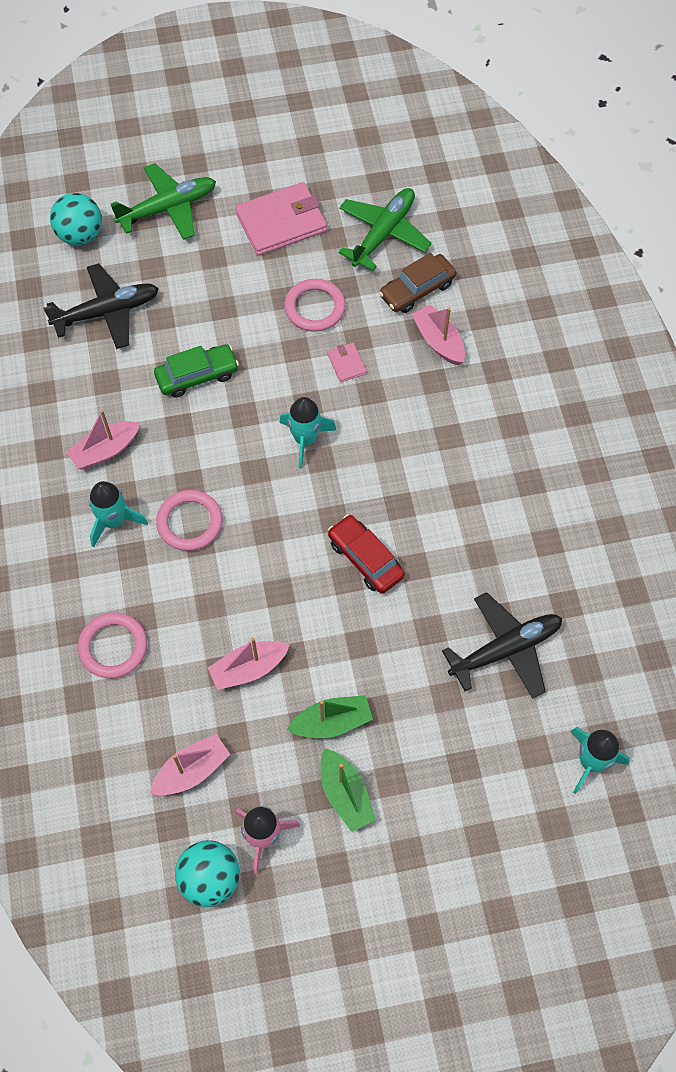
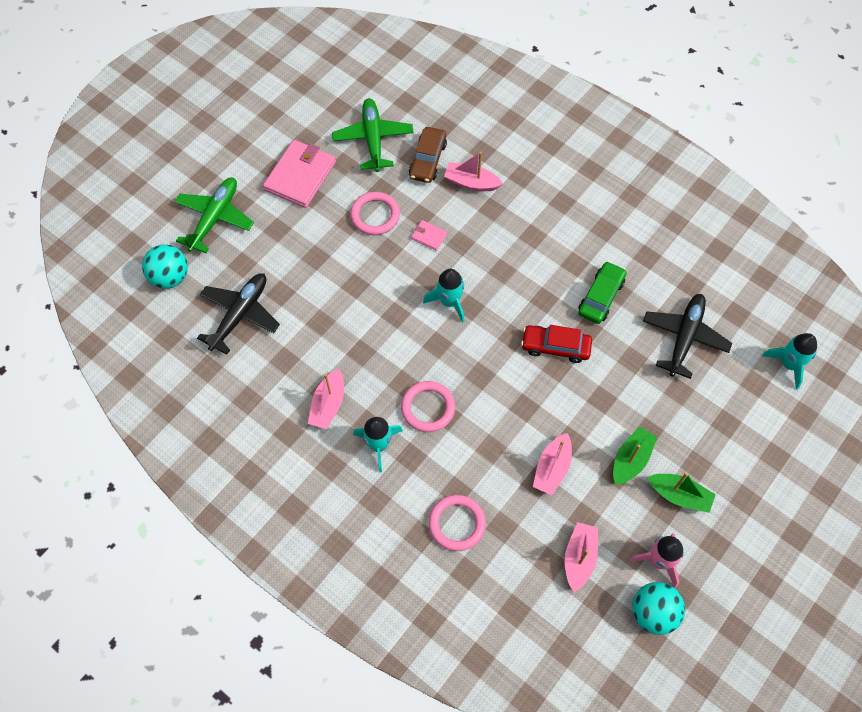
camera: 40 degrees left, 0 degrees up
(197, 376) = (341, 312): green car -> green car (601, 297)

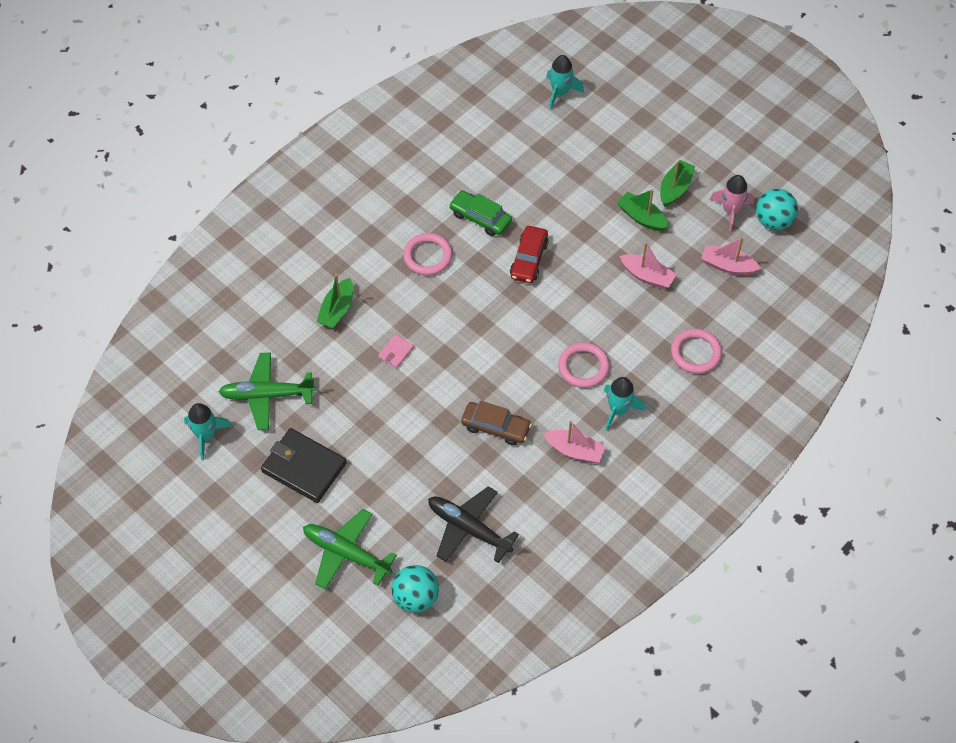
camera: 85 degrees left, 5 degrees down
(300, 176) = (304, 467): pink wallet -> black wallet
(375, 215) = (364, 399): pink ring -> pink ring (427, 256)
(427, 160) = (302, 346): brown car -> brown car (496, 427)
(449, 302) = (472, 340): turquoise rocket -> turquoise rocket (206, 436)
(471, 183) = (337, 310): pink boat -> green boat
(684, 337) = (528, 161): black plane -> none

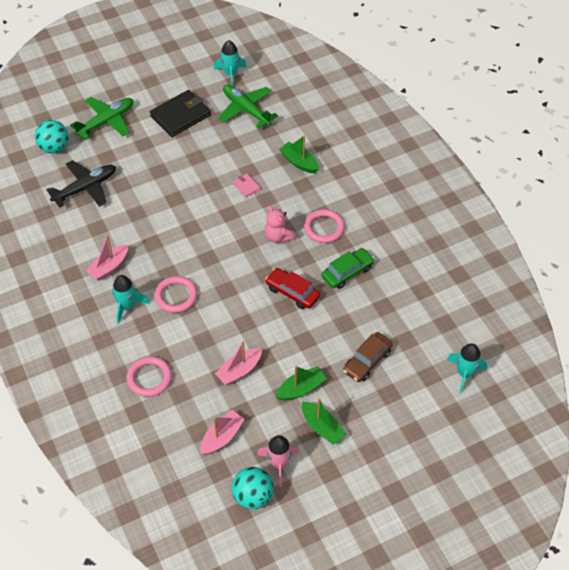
camera: 110 degrees right, 5 degrees down
(267, 395) = (246, 110): green plane -> green plane turned 60 degrees counterclockwise
(458, 296) = (278, 236): none -> pink teddy bear
(496, 427) = (154, 226): brown car -> brown car (367, 361)

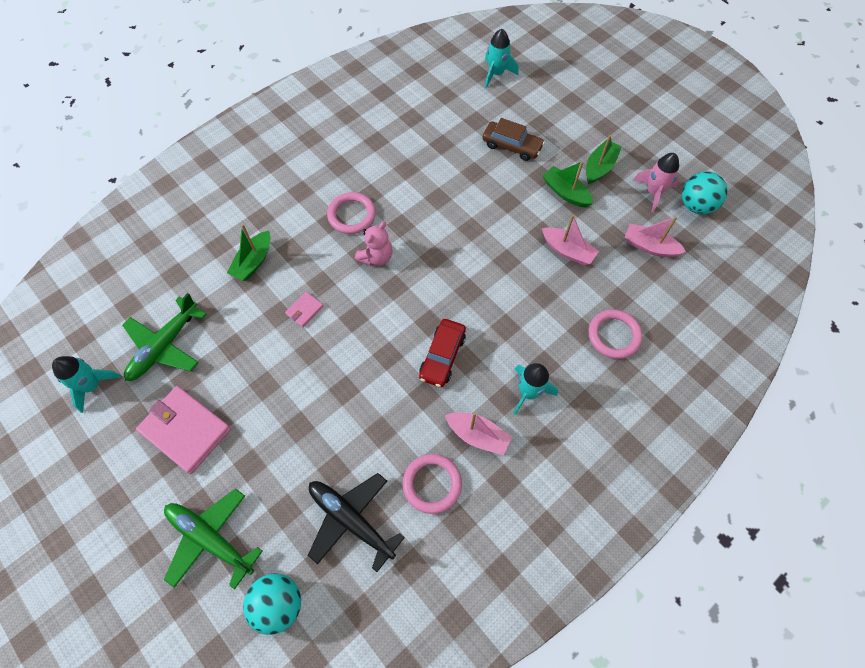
camera: 105 degrees left, 10 degrees up
(176, 296) = (495, 341): pink ring -> pink ring (432, 484)
(181, 115) = (185, 430): black wallet -> pink wallet
(292, 292) = (450, 225): red car -> red car (442, 356)
(347, 272) = (408, 182): green car -> none

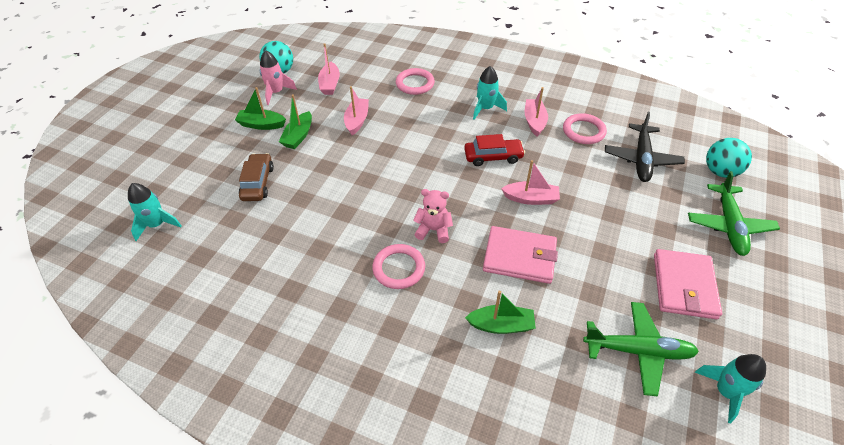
camera: 115 degrees left, 15 degrees down
(304, 310) = (519, 257): pink wallet -> pink wallet, size x2.19
(364, 359) = (531, 198): none -> pink boat

